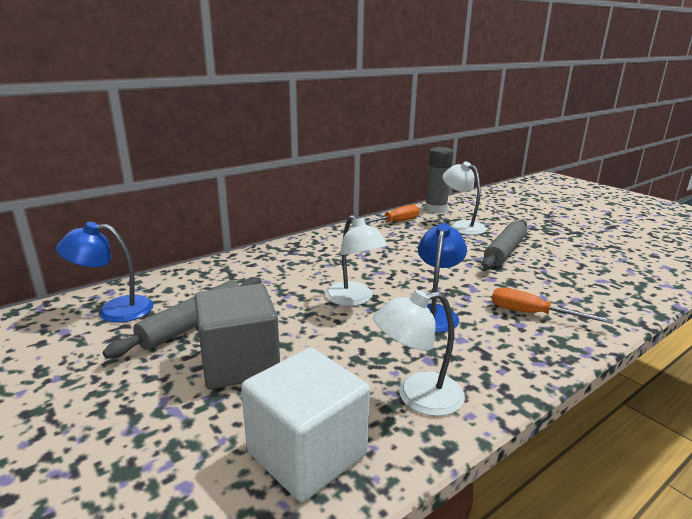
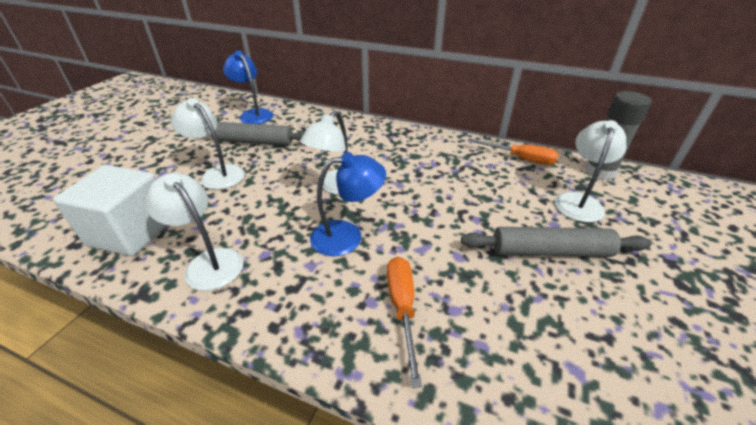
camera: 60 degrees right, 15 degrees up
(239, 363) = (217, 174): grey cube -> white lamp

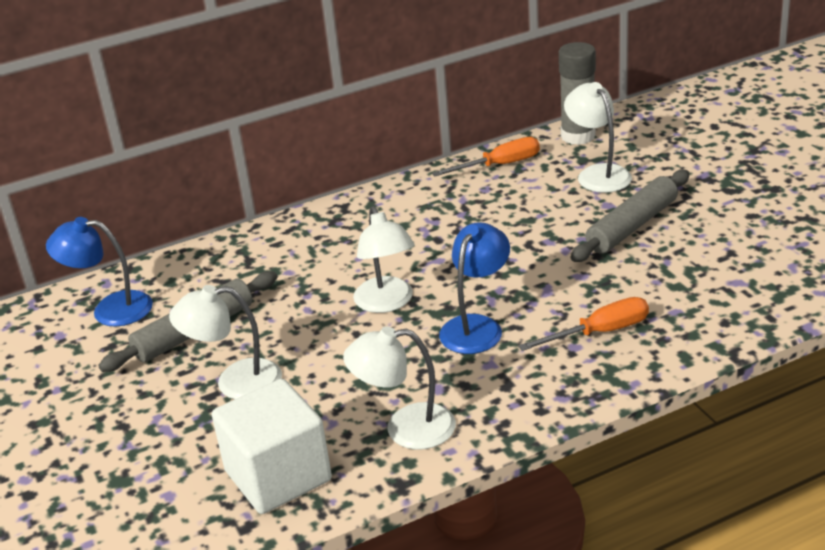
camera: 45 degrees left, 5 degrees down
(402, 308) = (600, 332): orange screwdriver -> orange screwdriver turned 120 degrees clockwise

